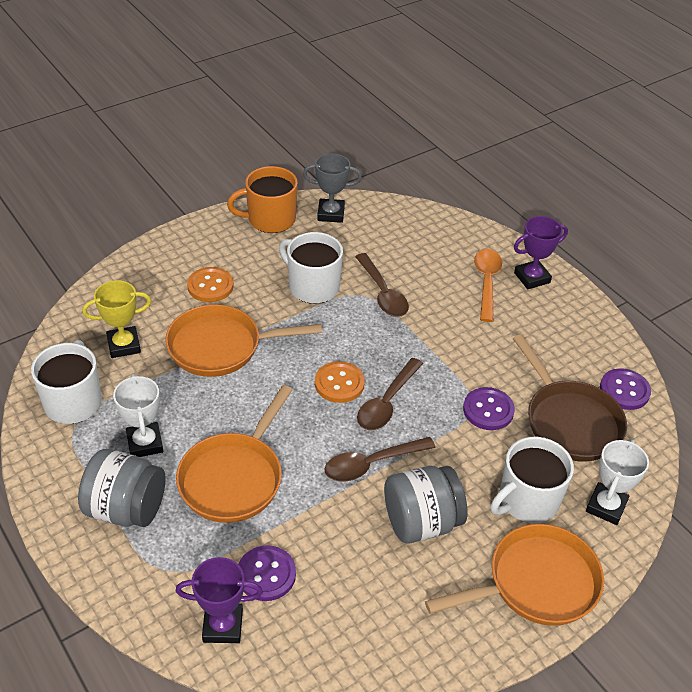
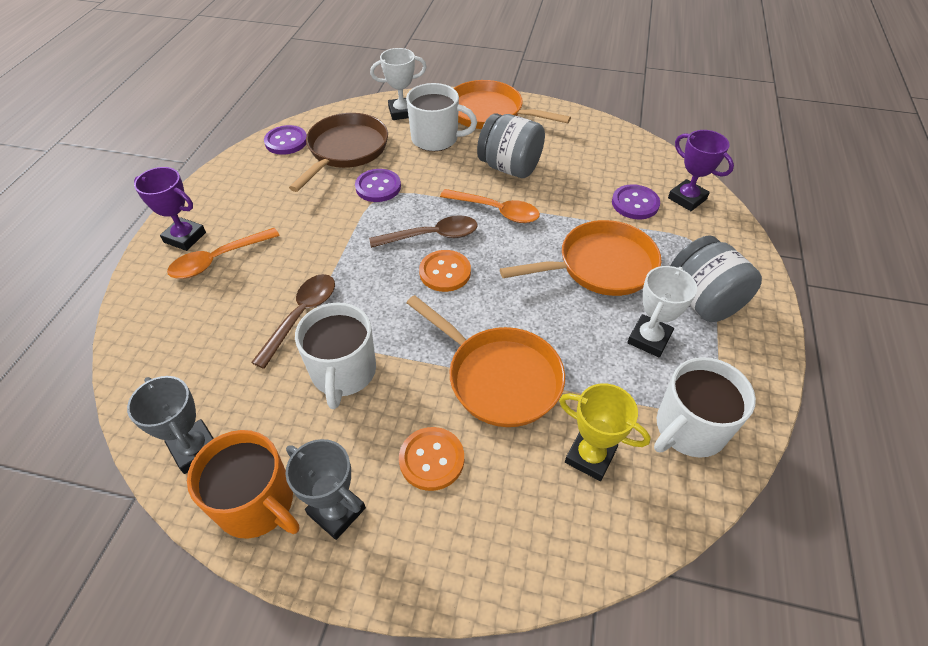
camera: 130 degrees left, 5 degrees up
(230, 240) = (336, 511): none -> grey trophy
(371, 464) = (496, 211): brown spoon -> orange spoon

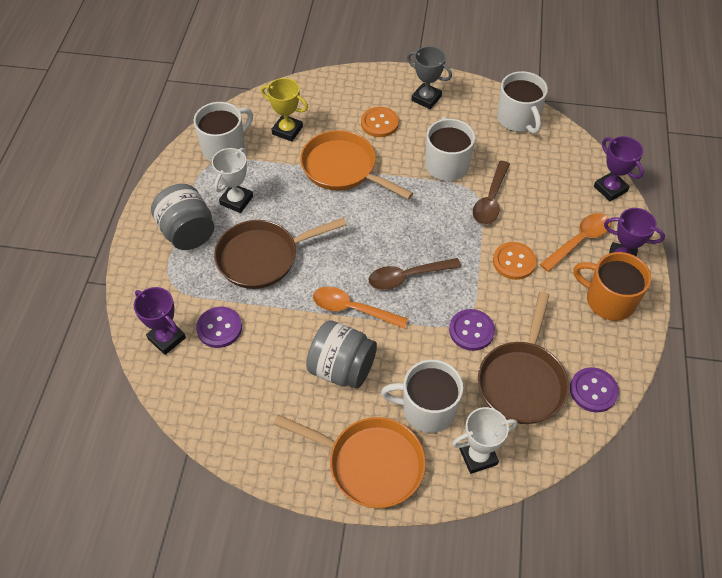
camera: 175 degrees right, 5 degrees up
(134, 320) = (610, 189): none -> purple trophy
(195, 449) = (518, 119): grey trophy -> white mug
(257, 504) = (469, 99): orange mug -> orange mug (608, 300)
(445, 272) = (390, 242): orange button -> orange button (514, 262)
(600, 266) = (263, 257): orange pan -> brown pan

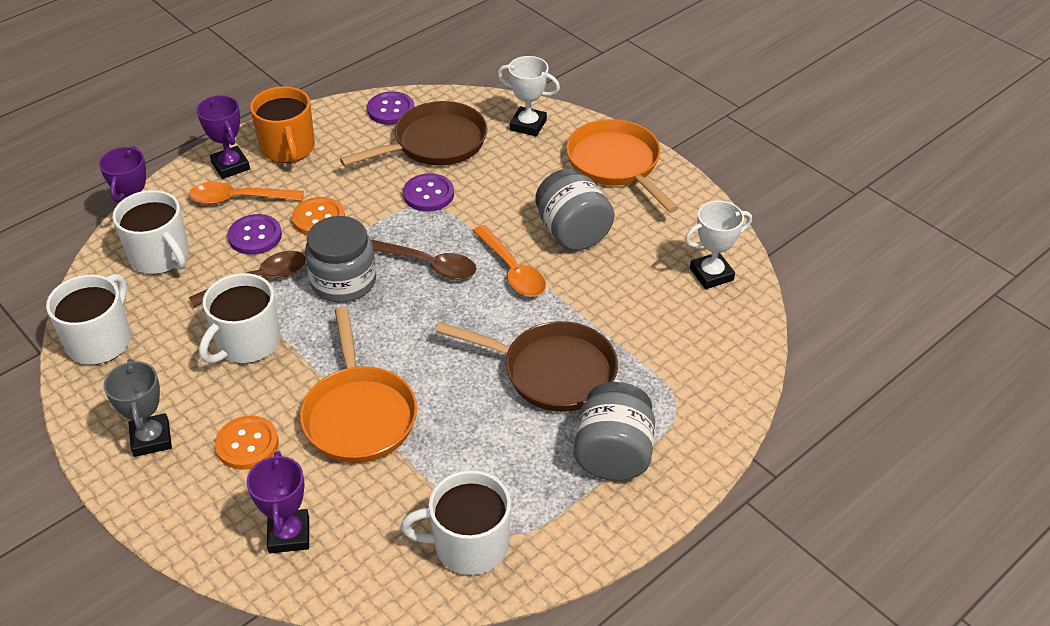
camera: 140 degrees left, 10 degrees down
(166, 338) = (721, 353): purple trophy -> purple trophy (289, 534)
(219, 328) = (659, 331): purple button -> purple button (255, 236)
(236, 200) = (521, 457): white trophy -> white trophy (711, 274)
(287, 130) = (365, 515): yellow trophy -> none
(427, 409) = (532, 169): white mug -> white mug (160, 256)
(443, 231) = (343, 281): none -> grey jar

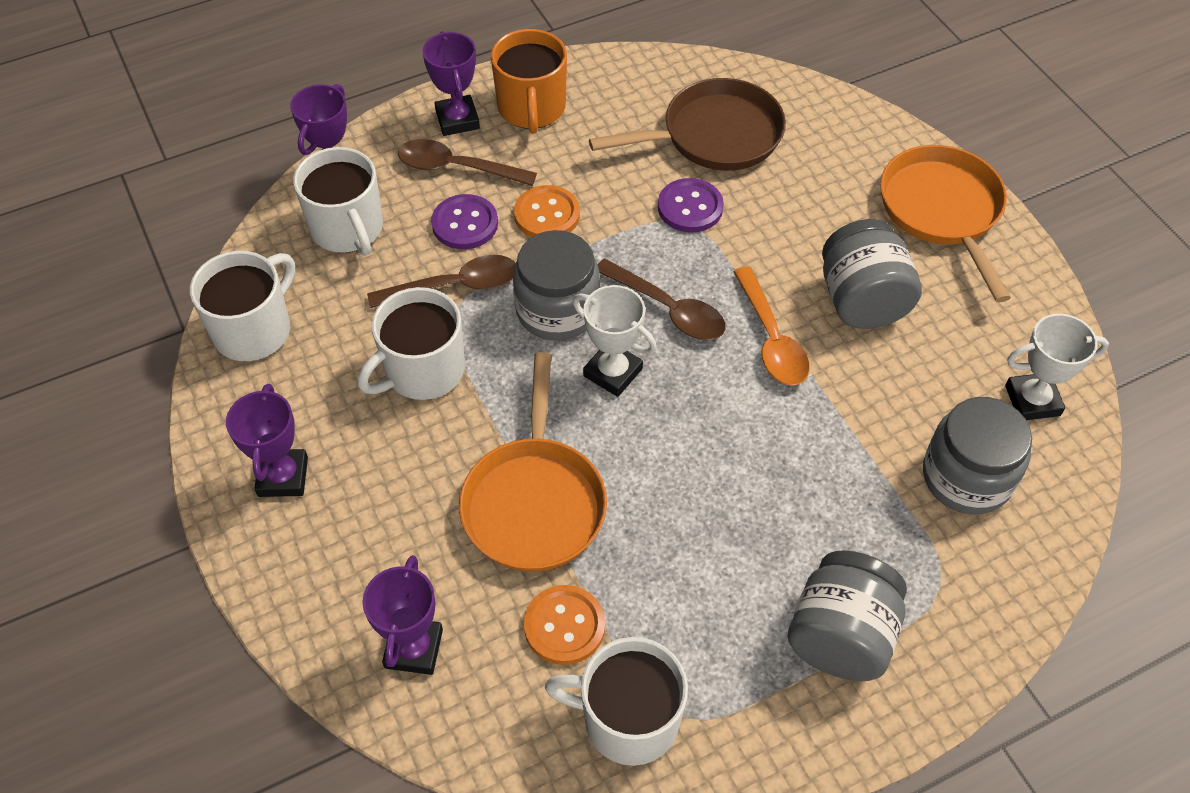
camera: 15 degrees right, 10 degrees up
(151, 438) = (283, 477): grey trophy -> purple trophy
(238, 199) = (456, 168): orange spoon -> brown spoon
(247, 444) = (392, 511): orange button -> orange button (564, 626)
(391, 110) = (670, 77): purple button -> none
(528, 125) = (839, 131): white trophy -> white trophy (613, 372)
(552, 372) = (789, 497): brown pan -> none
(677, 332) = (966, 477): none -> grey jar

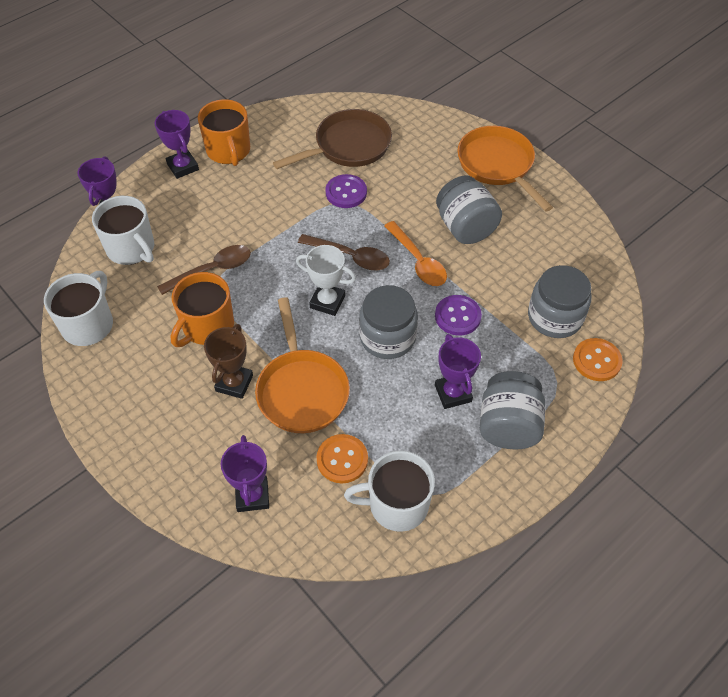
camera: 15 degrees left, 0 degrees up
(283, 477) = (136, 411): purple trophy -> purple trophy (453, 393)
(422, 371) = (207, 326): white mug -> orange mug
(437, 467) = (234, 383): none -> brown trophy
(456, 168) = (191, 197): brown spoon -> none
(465, 224) = (207, 230): purple button -> purple button (457, 316)
(547, 214) = (258, 214): orange button -> orange button (596, 361)
(557, 310) = (282, 271): grey jar -> grey jar (387, 337)
(1032, 400) = (580, 265): white trophy -> none

